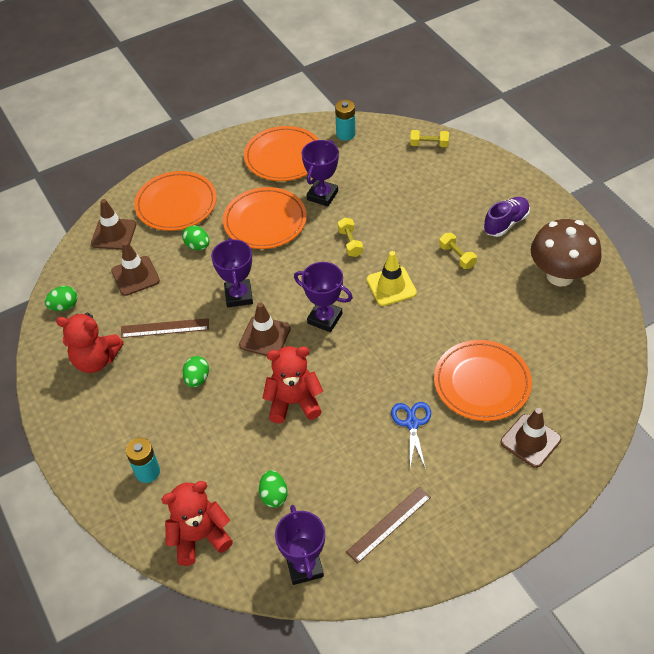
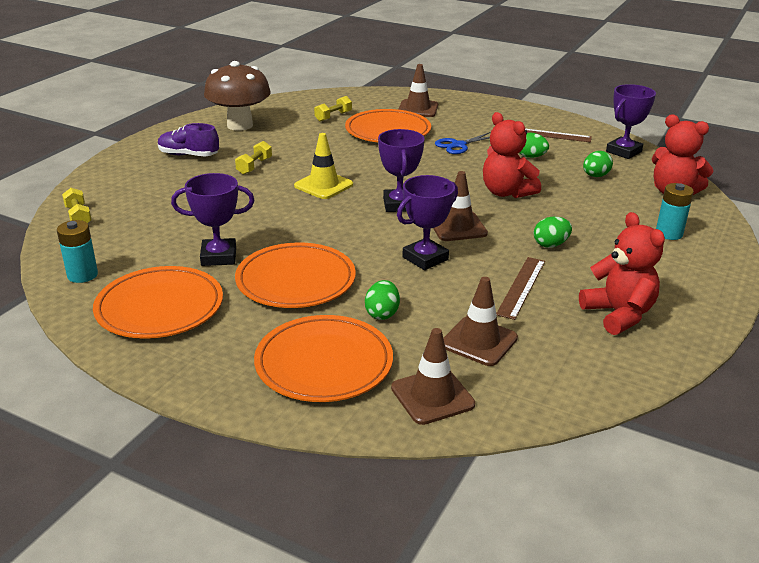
camera: 125 degrees left, 20 degrees down
(64, 306) = (590, 378): green egg -> green egg (530, 157)
(165, 328) = (521, 287): brown ruler -> brown ruler turned 60 degrees clockwise
(350, 243) = (283, 219): yellow dumbbell -> yellow dumbbell (333, 116)

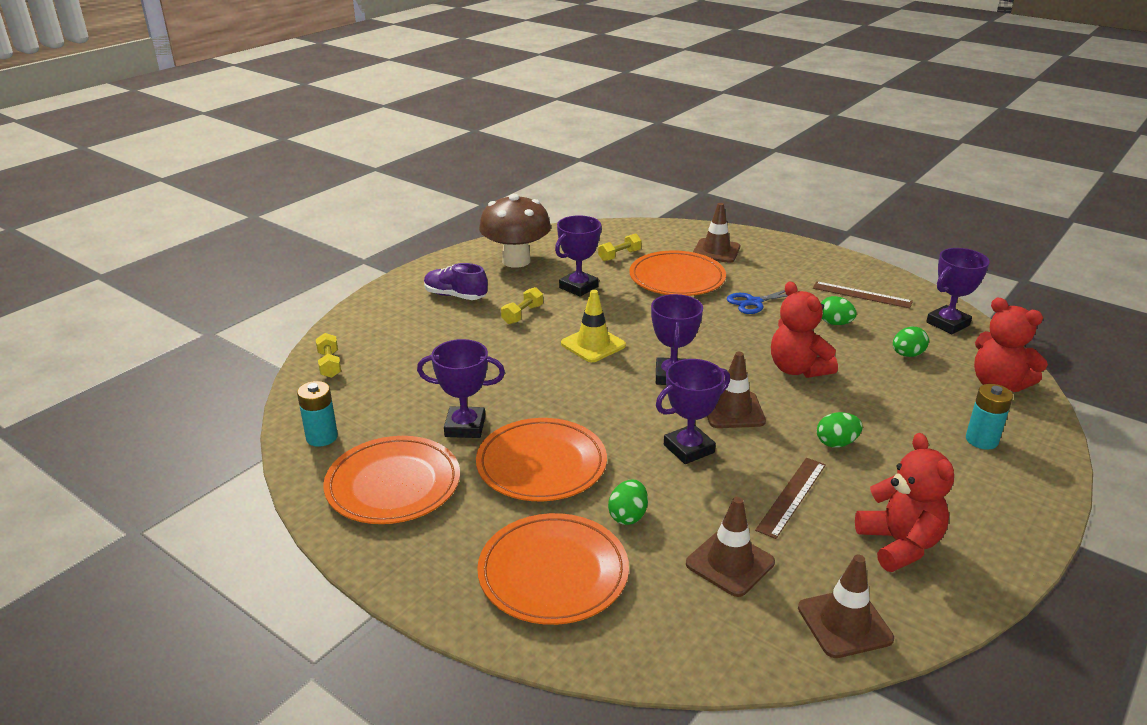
camera: 10 degrees right, 0 degrees up
(301, 142) = (578, 287): none -> purple trophy
(432, 396) = (664, 628): brown traffic cone -> brown traffic cone (844, 623)

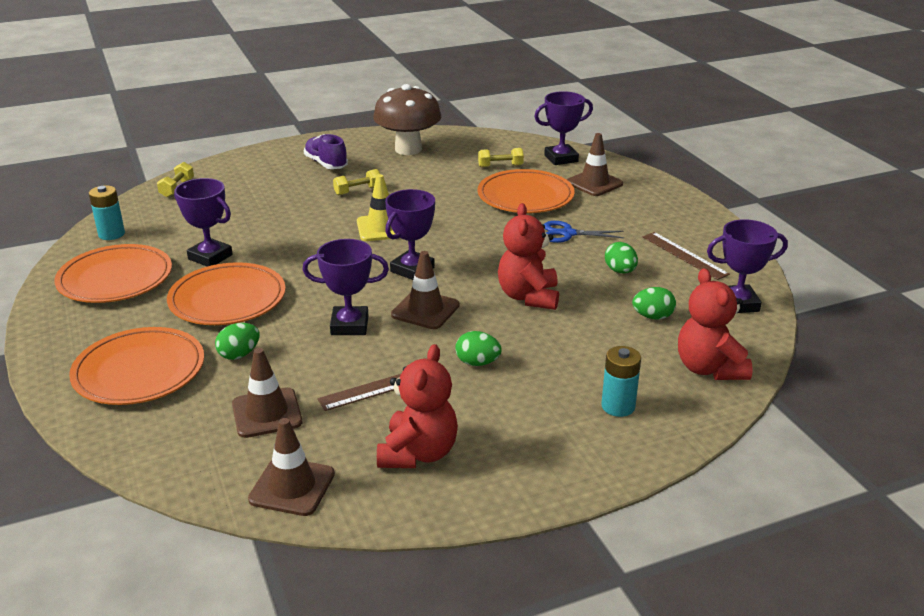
camera: 30 degrees right, 0 degrees up
(578, 287) = (431, 182): purple trophy -> purple trophy (561, 158)

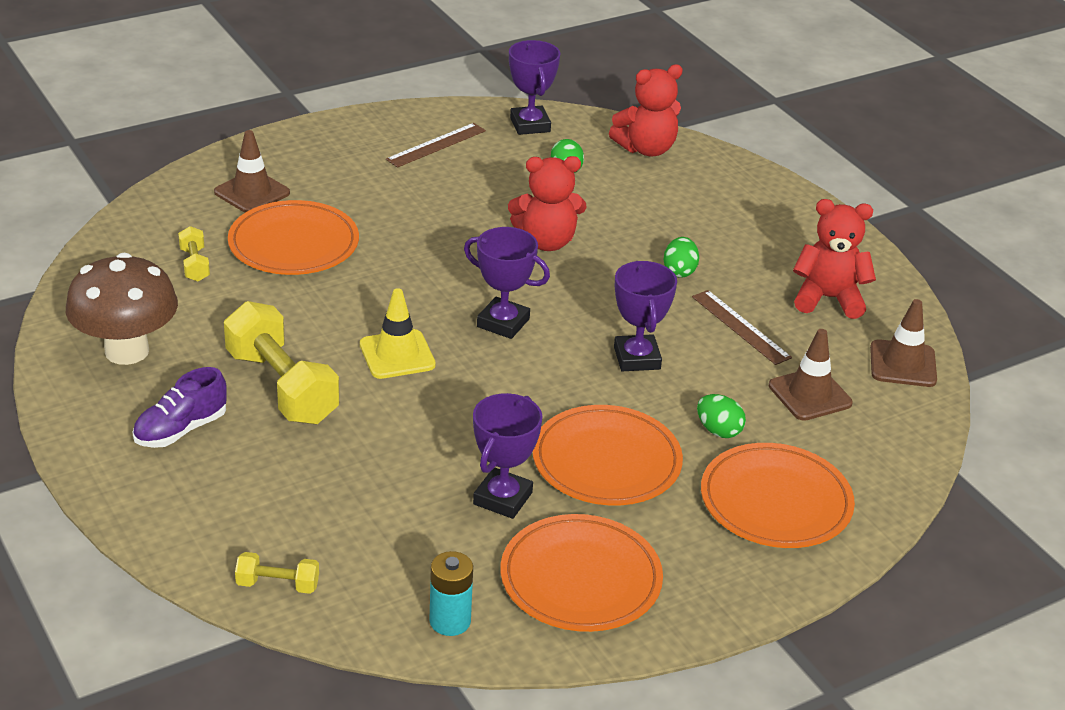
camera: 100 degrees left, 5 degrees up
(358, 191) = (281, 387): yellow dumbbell -> yellow dumbbell, size x2.12
(425, 310) = (591, 308): brown traffic cone -> none
(561, 158) = (169, 215): purple trophy -> none
(568, 233) = (395, 215): blue scissors -> none
(618, 406) = (720, 197): turquoise battery -> none
(620, 271) = (478, 185): green egg -> none

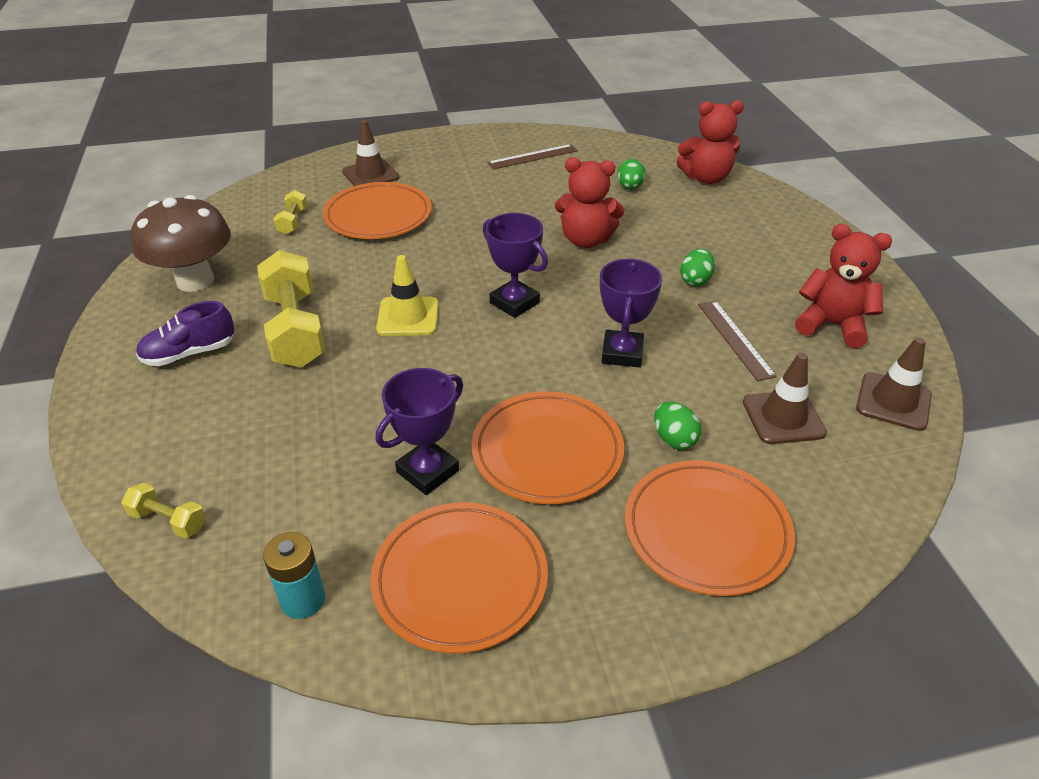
camera: 20 degrees right, 5 degrees up
(530, 125) = (616, 150): purple trophy -> none

